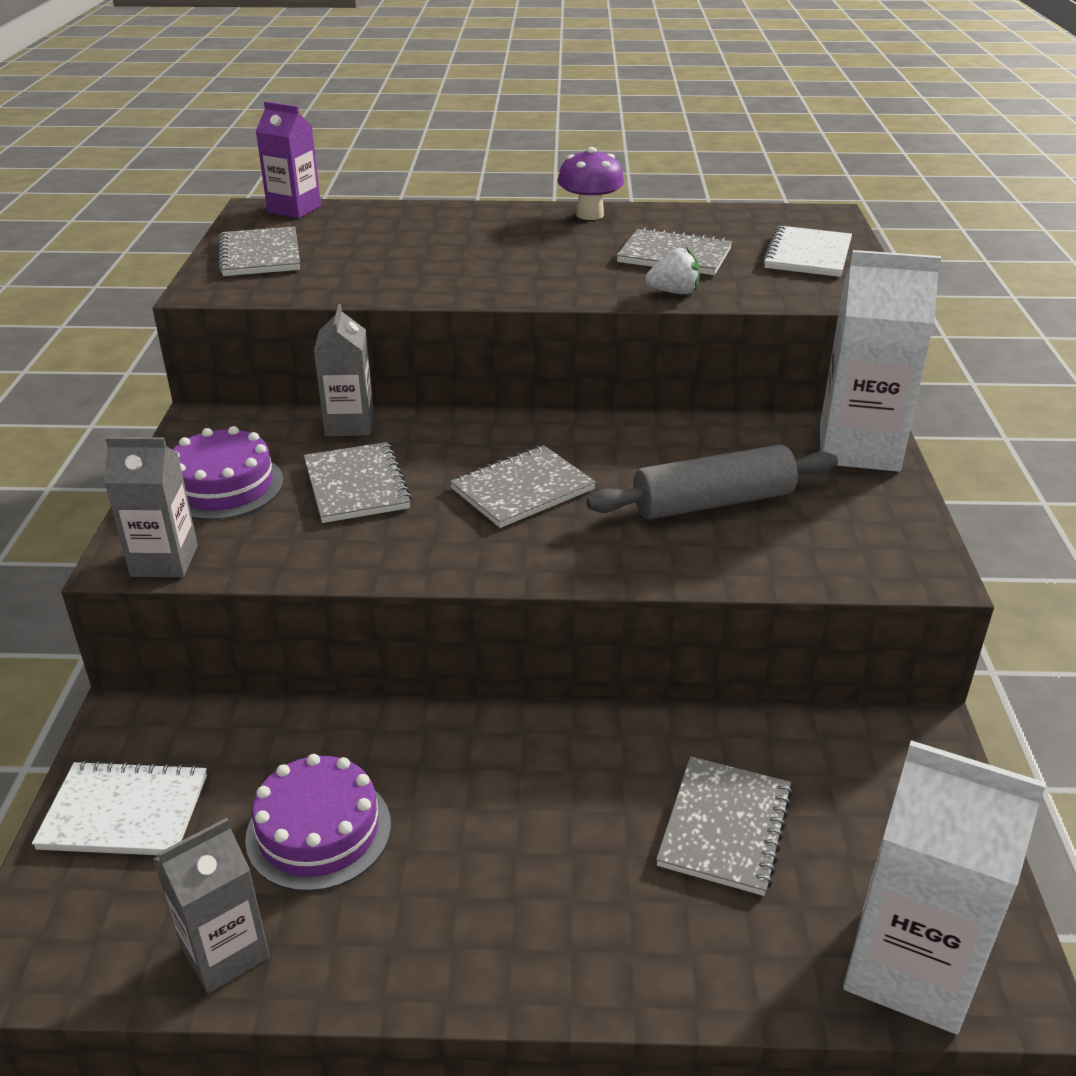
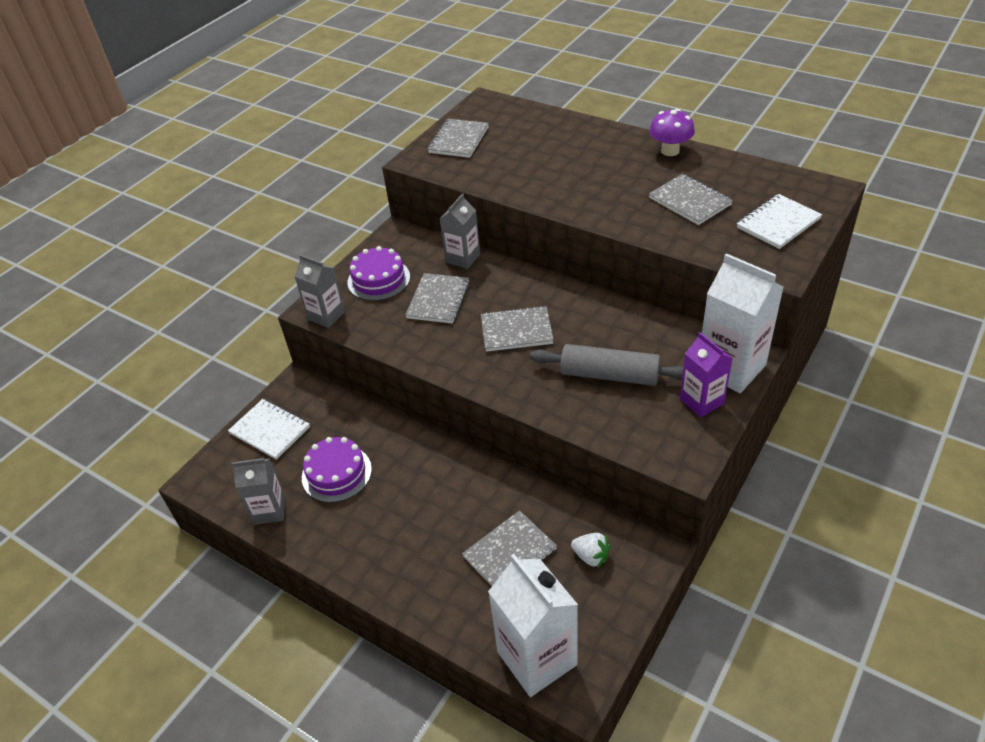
camera: 35 degrees right, 10 degrees up
(294, 209) = (503, 105): purple carton -> purple carton (701, 401)
(674, 292) = (660, 232): white strawberry -> white strawberry (591, 556)

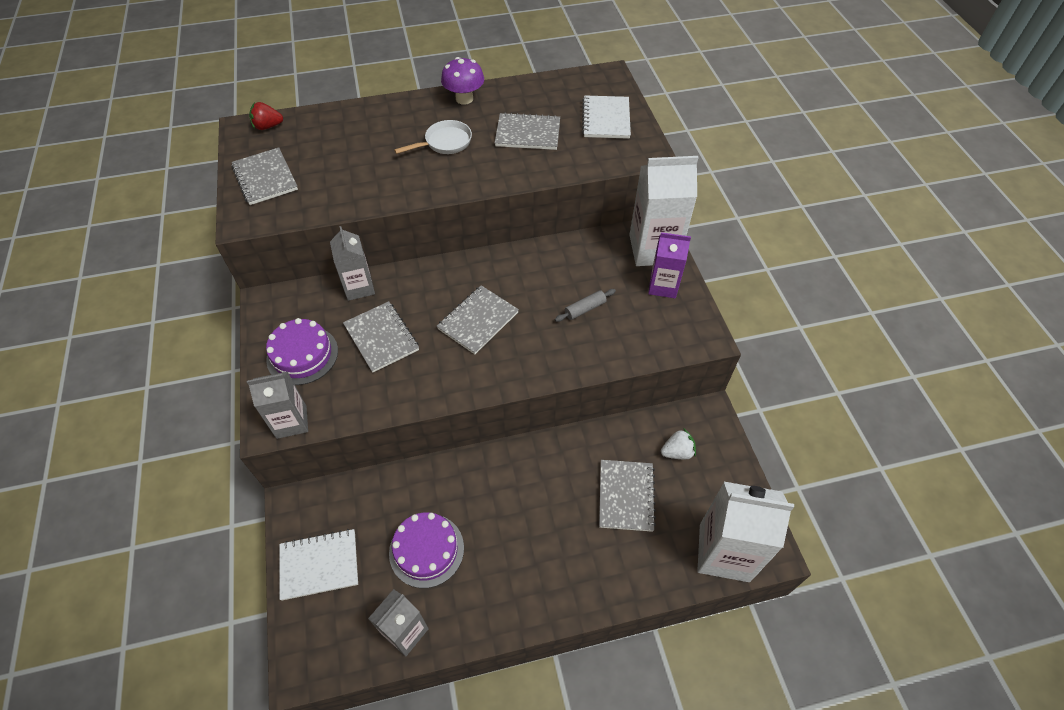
camera: 50 degrees left, 10 degrees up
(501, 107) = (268, 126): none -> red strawberry
(609, 375) = (585, 309): grey rolling pin -> grey rolling pin, size x0.48
(612, 176) = (445, 143): none -> white pan

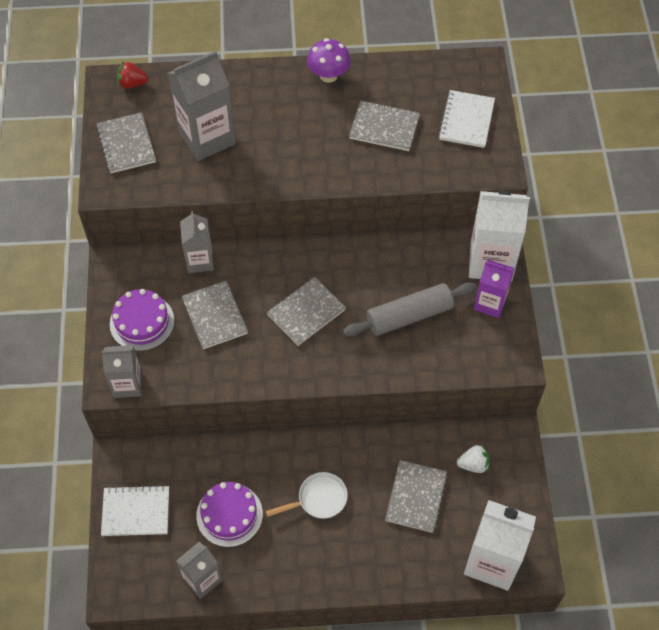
camera: 10 degrees right, 5 degrees up
(349, 162) = (207, 138): none -> grey carton
(445, 143) = (301, 127): white pan -> white pan (318, 499)
(585, 309) = (409, 316): grey rolling pin -> grey rolling pin, size x2.07

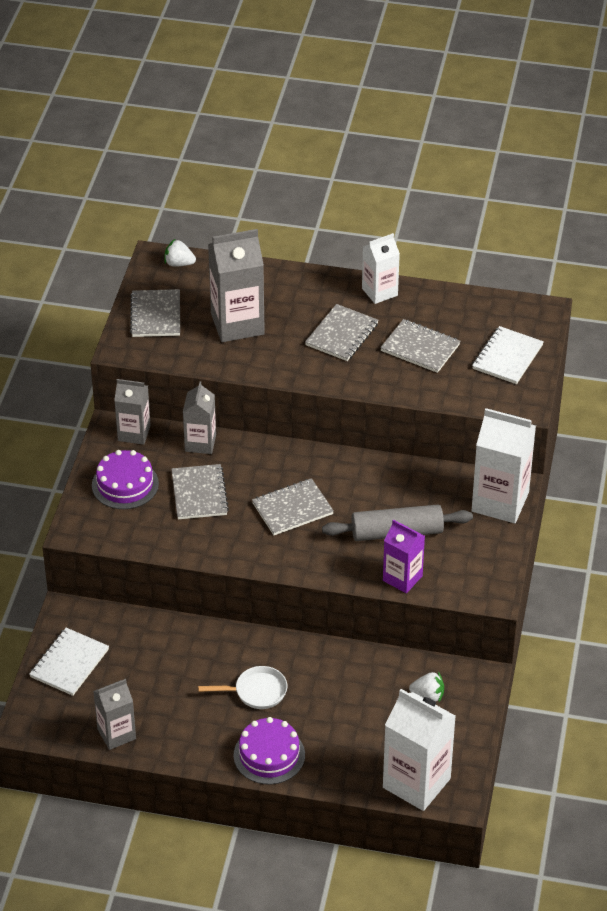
camera: 15 degrees right, 15 degrees down
(127, 384) = (94, 534): grey carton -> grey carton (134, 433)
(132, 83) = (179, 263): red strawberry -> white strawberry
(136, 512) = (69, 663): white notebook -> white notebook turned 75 degrees counterclockwise
(229, 514) = (161, 686): purple cake -> purple cake (269, 755)
(328, 75) = (379, 292): purple mushroom -> white carton
(416, 497) = (357, 711): grey notebook -> grey notebook (342, 334)
(490, 303) = (485, 538): purple carton -> purple carton (402, 578)

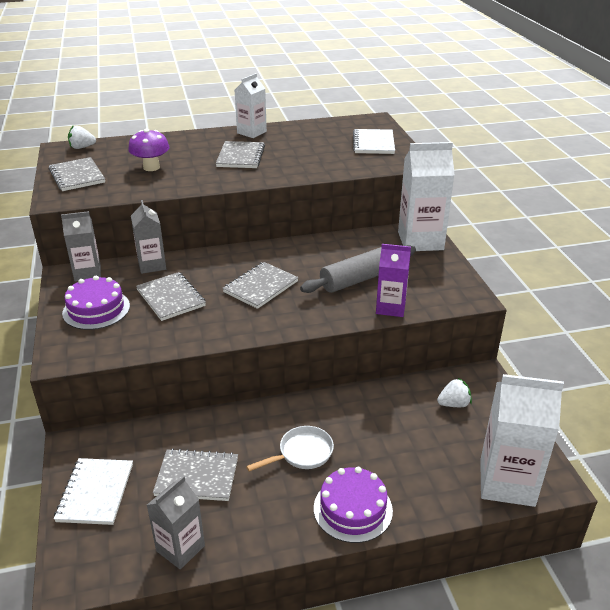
camera: 25 degrees left, 10 degrees down
(237, 324) = (151, 167): grey carton -> purple mushroom
(420, 348) = (306, 151): grey notebook -> grey notebook (197, 477)

